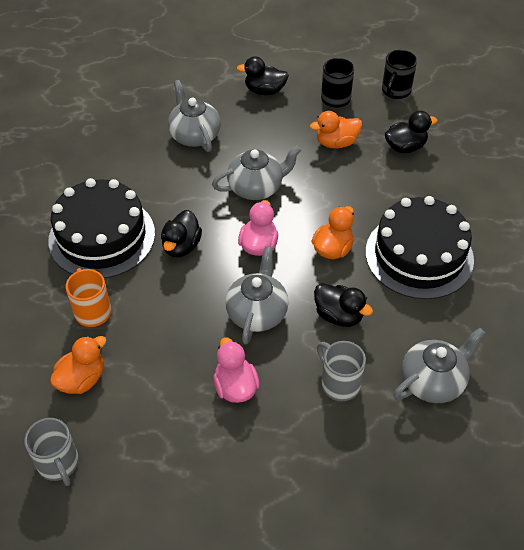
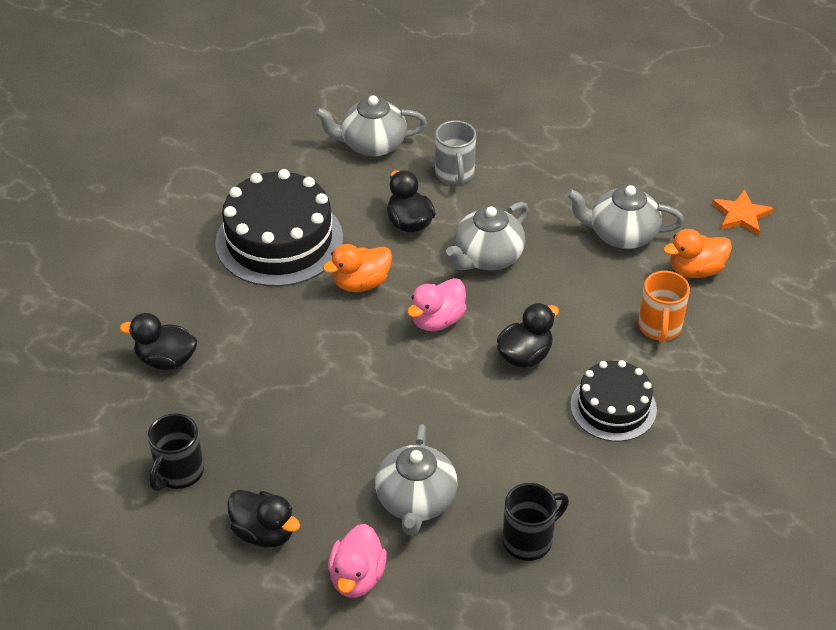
camera: 150 degrees left, 5 degrees down
(58, 464) = (741, 215): grey mug -> orange star
(102, 237) = (613, 407): black cake -> black cake, size x0.61
(235, 387) = (550, 208): pink duck -> pink duck (357, 577)
(256, 187) = (389, 388): grey teapot -> grey teapot (621, 234)
(336, 143) = (242, 403): orange duck -> none
(395, 91) = (91, 444): black mug -> black mug (529, 540)

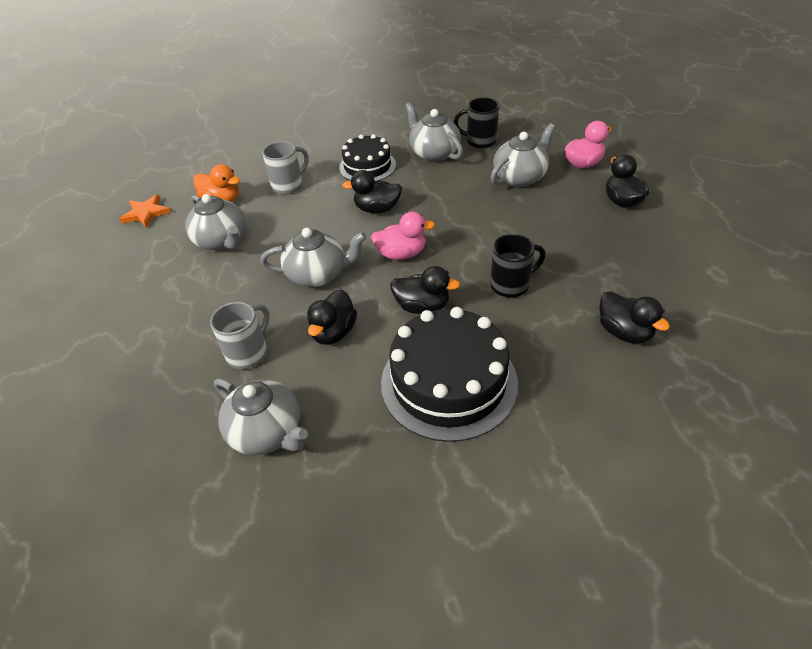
camera: 135 degrees left, 0 degrees up
(179, 473) = (659, 253): black mug -> black mug (511, 285)
(361, 283) = (422, 306): orange duck -> black duck
(562, 479) = (434, 153): none -> grey teapot
(659, 328) = (288, 185): orange mug -> grey mug

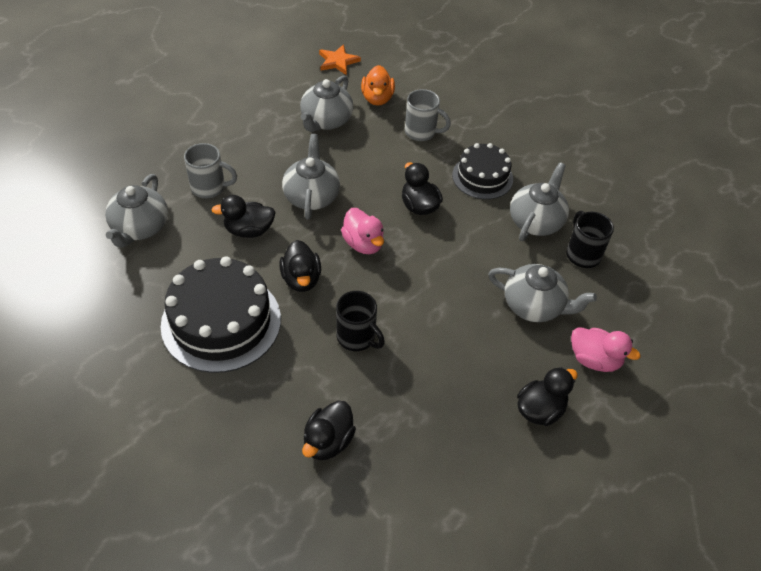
camera: 60 degrees right, 5 degrees up
(318, 274) = (311, 196): grey teapot -> grey teapot turned 150 degrees counterclockwise

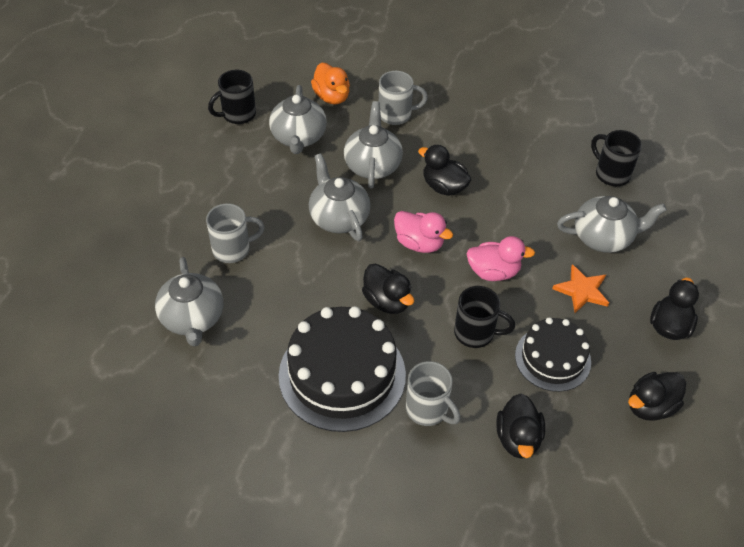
camera: 25 degrees left, 0 degrees up
(249, 230) = (303, 275): black duck -> black duck (650, 406)
(269, 382) = (428, 410): none -> grey mug
(290, 85) = (237, 114): none -> black mug
(338, 61) = (267, 73): orange star -> orange star (582, 291)
(482, 177) = (480, 136): black cake -> black cake (552, 358)
(536, 221) = (553, 160): grey teapot -> grey teapot (372, 165)
(594, 359) = (682, 263): pink duck -> pink duck (493, 272)

